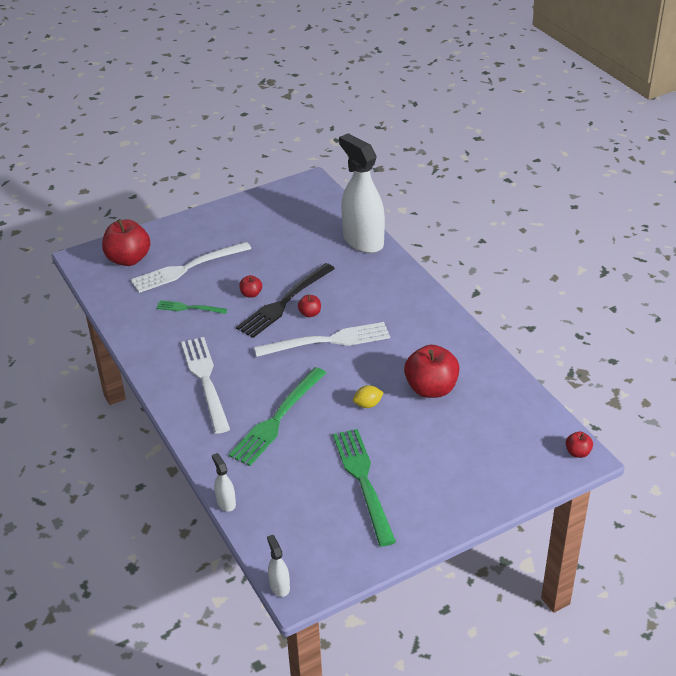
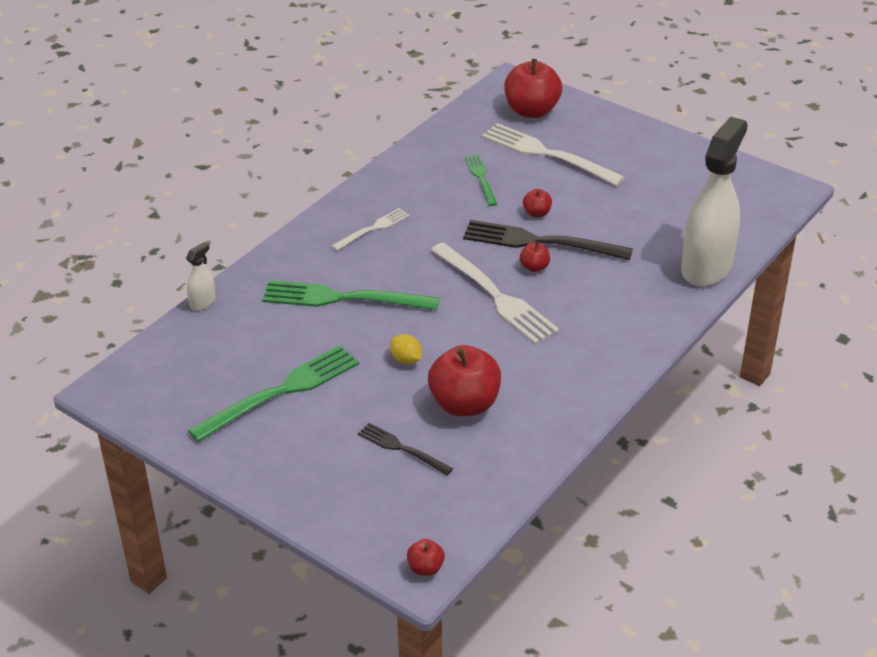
camera: 65 degrees right, 0 degrees up
(205, 380) = (373, 228): white fork -> white fork, size x0.55
(279, 586) = (106, 375): white spray bottle -> none
(458, 433) = (401, 448): none -> black fork

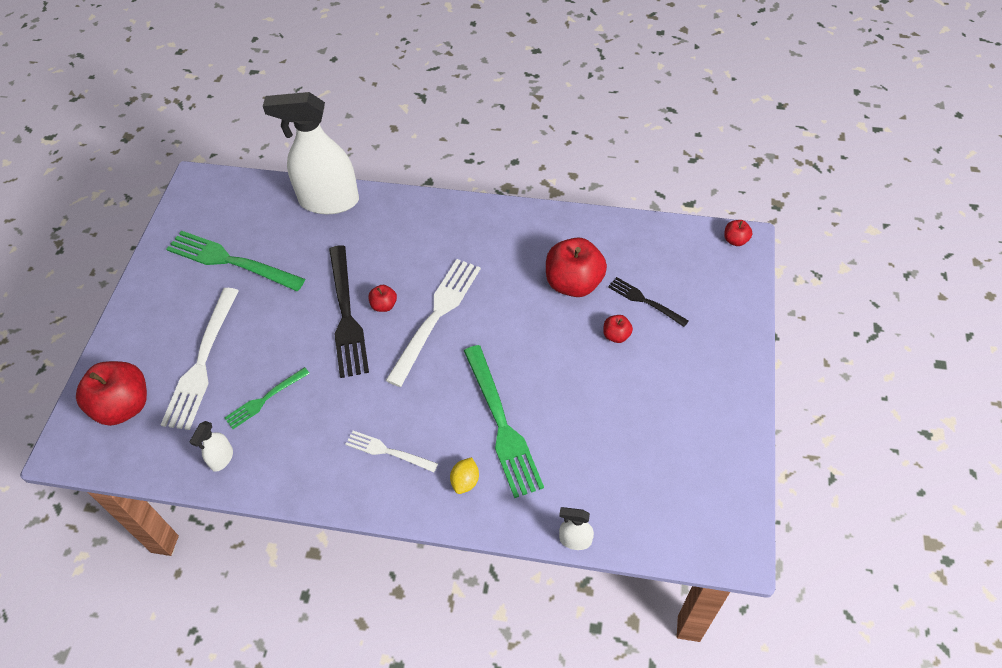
camera: 115 degrees left, 15 degrees up
(282, 391) = (641, 408): green fork -> green fork (229, 261)
(401, 448) = (644, 301): black fork -> black fork turned 120 degrees clockwise
(406, 359) = (549, 341): yellow lemon -> yellow lemon (465, 481)
(440, 147) = (221, 459): none -> white spray bottle
(537, 213) = (304, 333): red apple -> red apple (616, 335)

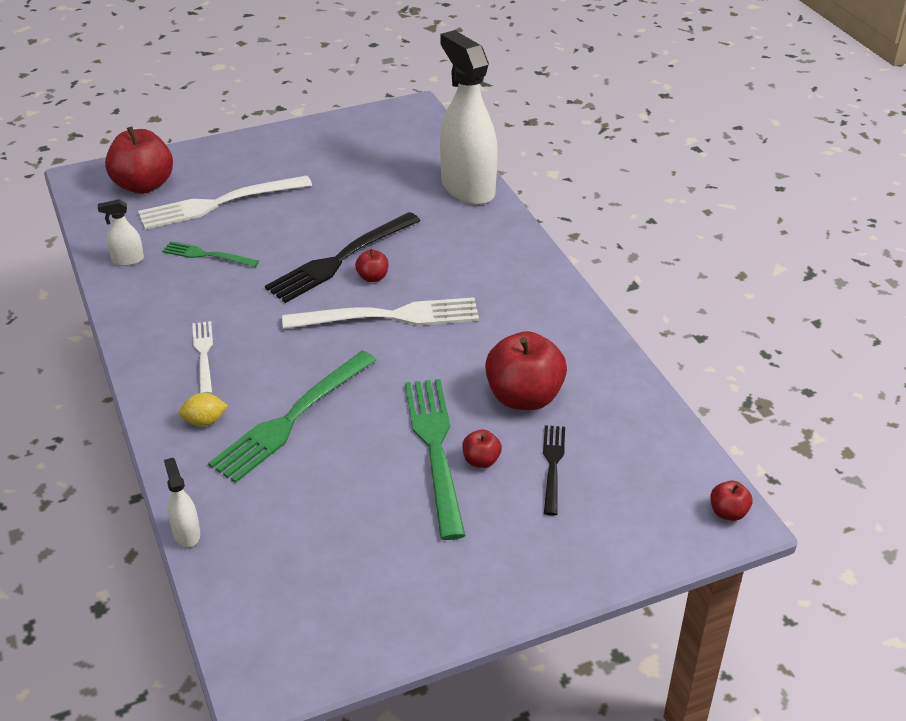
camera: 55 degrees right, 15 degrees down
(229, 261) = (342, 166): green fork -> green fork (435, 448)

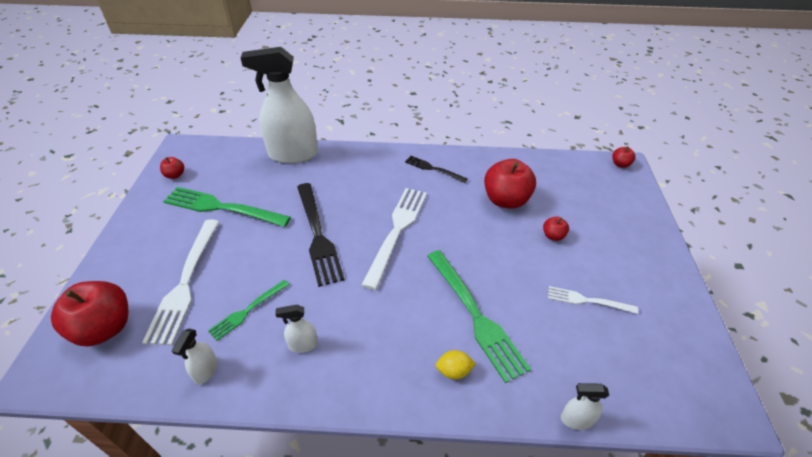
camera: 65 degrees left, 5 degrees up
(185, 306) = (303, 344): none -> white spray bottle
(203, 354) = (372, 349): white fork -> white fork (587, 300)
(205, 421) = (454, 371): yellow lemon -> yellow lemon turned 75 degrees clockwise
(372, 277) = (350, 226): red apple -> red apple (175, 175)
(435, 448) = (534, 252): green fork -> green fork (221, 207)
(552, 465) = (566, 209): black fork -> black fork (433, 169)

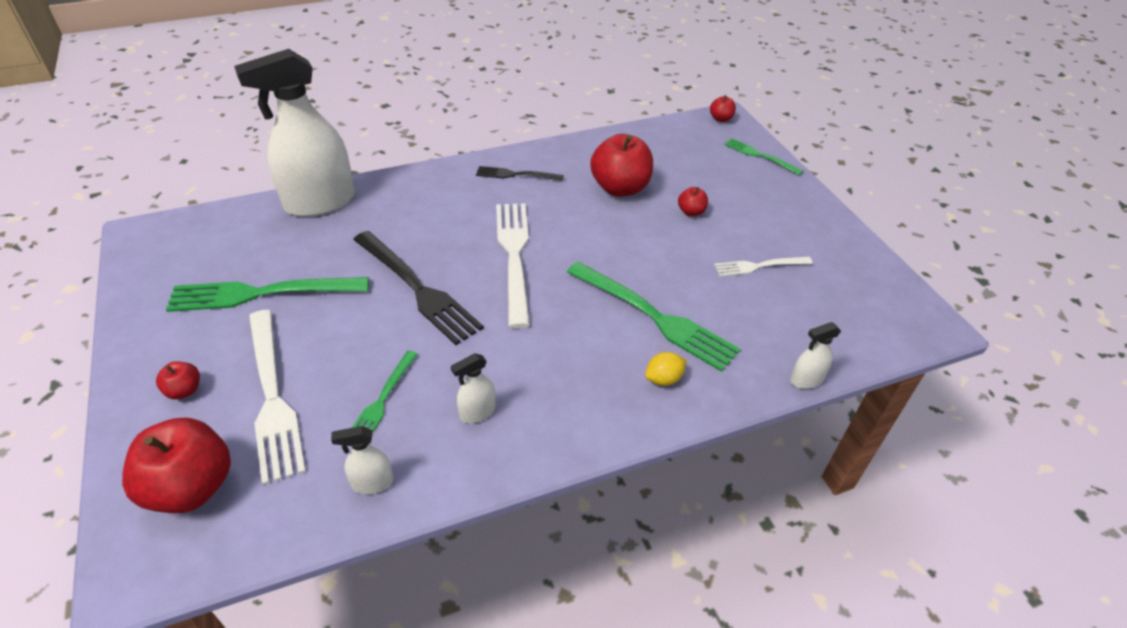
camera: 25 degrees left, 0 degrees up
(175, 175) = (159, 272): red apple -> red apple (184, 390)
(206, 371) = (372, 483): white spray bottle -> white spray bottle turned 90 degrees clockwise
(638, 204) = (759, 156): none -> green fork

